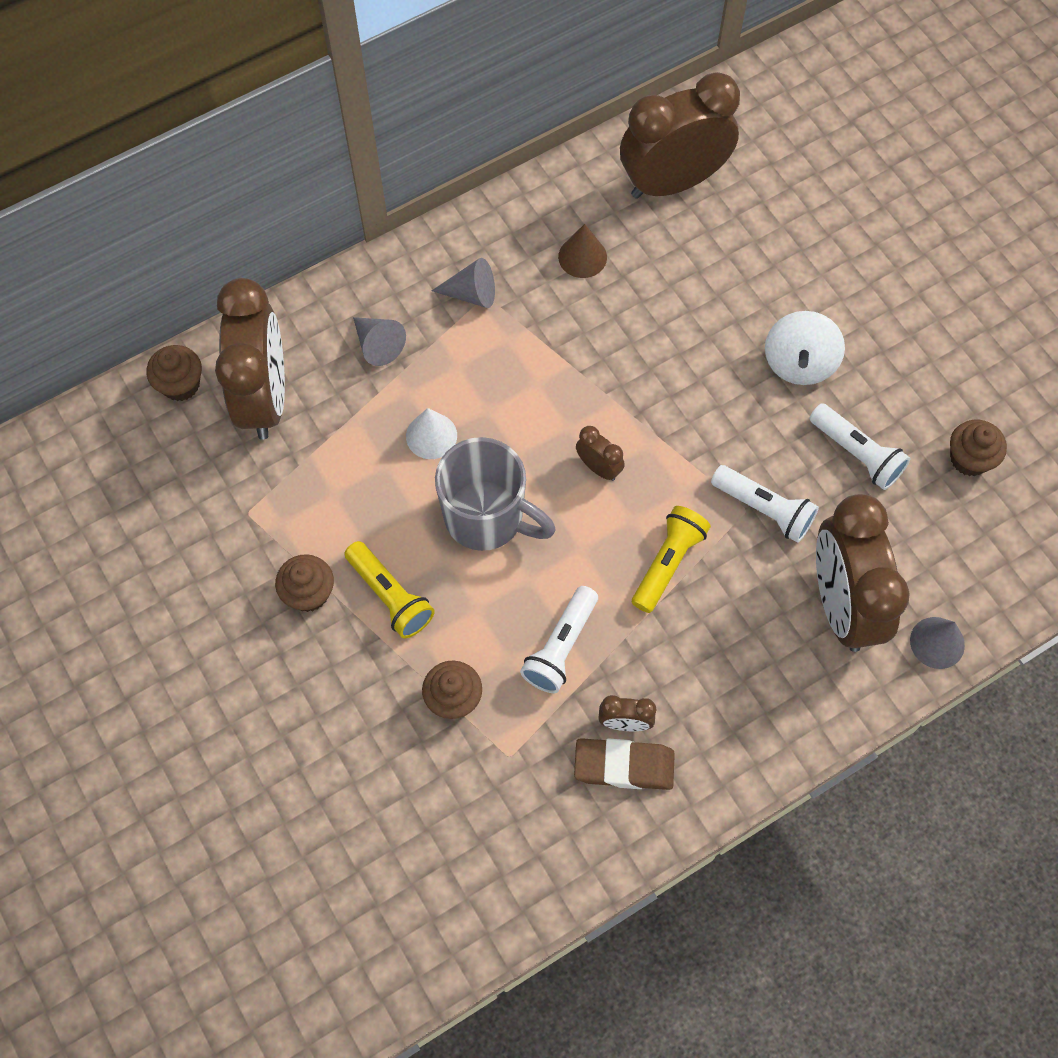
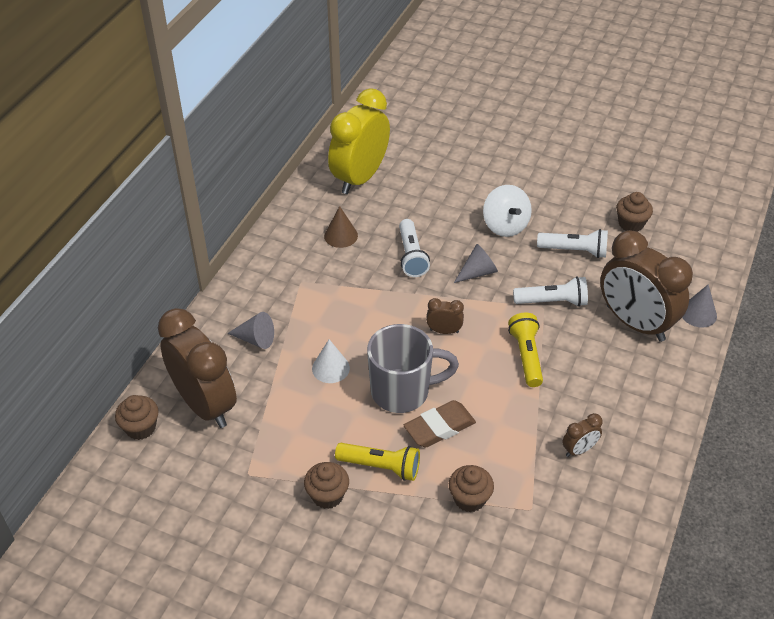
camera: 35 degrees left, 20 degrees down
(472, 293) = (291, 285): grey cone -> grey cone (478, 272)
(560, 647) = (506, 433): white flashlight -> white flashlight (411, 256)
(624, 766) = (599, 473): brown eraser -> brown eraser (439, 427)
(673, 182) = (360, 178): brown clock -> yellow clock

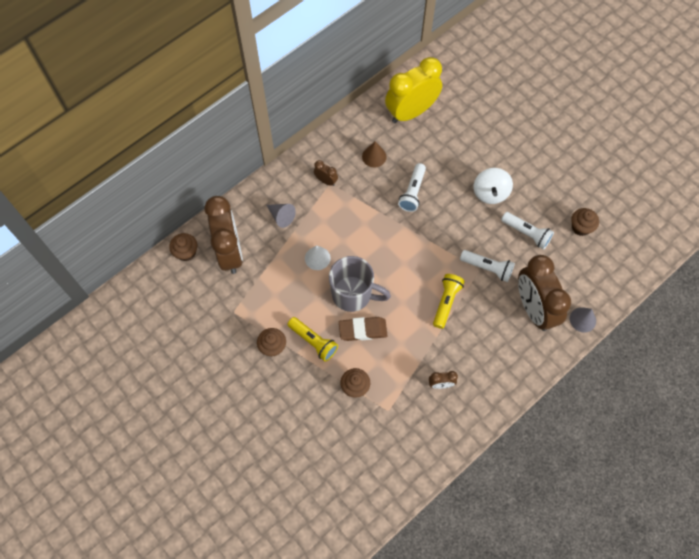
camera: 25 degrees right, 20 degrees up
(444, 331) = (403, 260): brown clock -> brown clock (326, 181)
(478, 272) = (450, 224): grey cone -> none

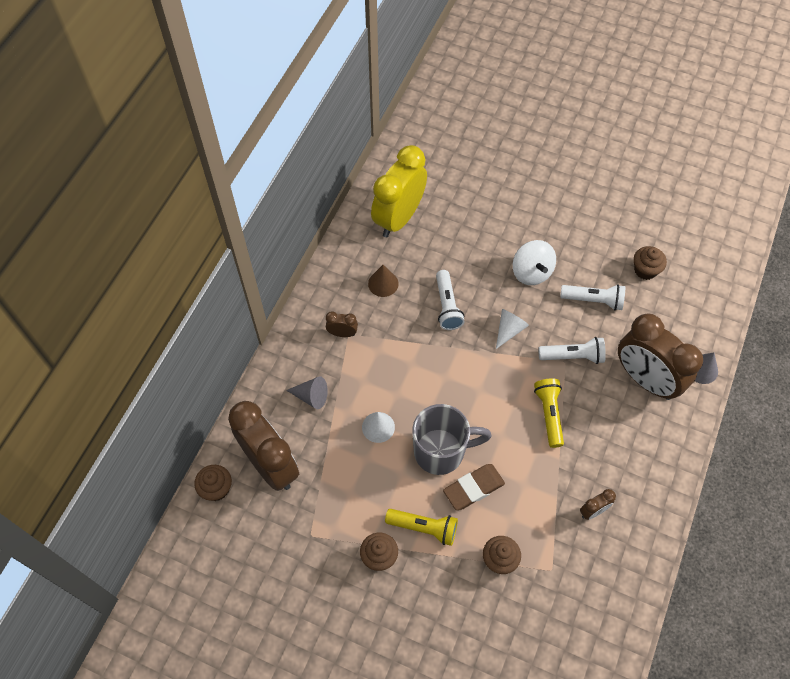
camera: 25 degrees left, 5 degrees down
(450, 229) = (509, 330): none -> white cone

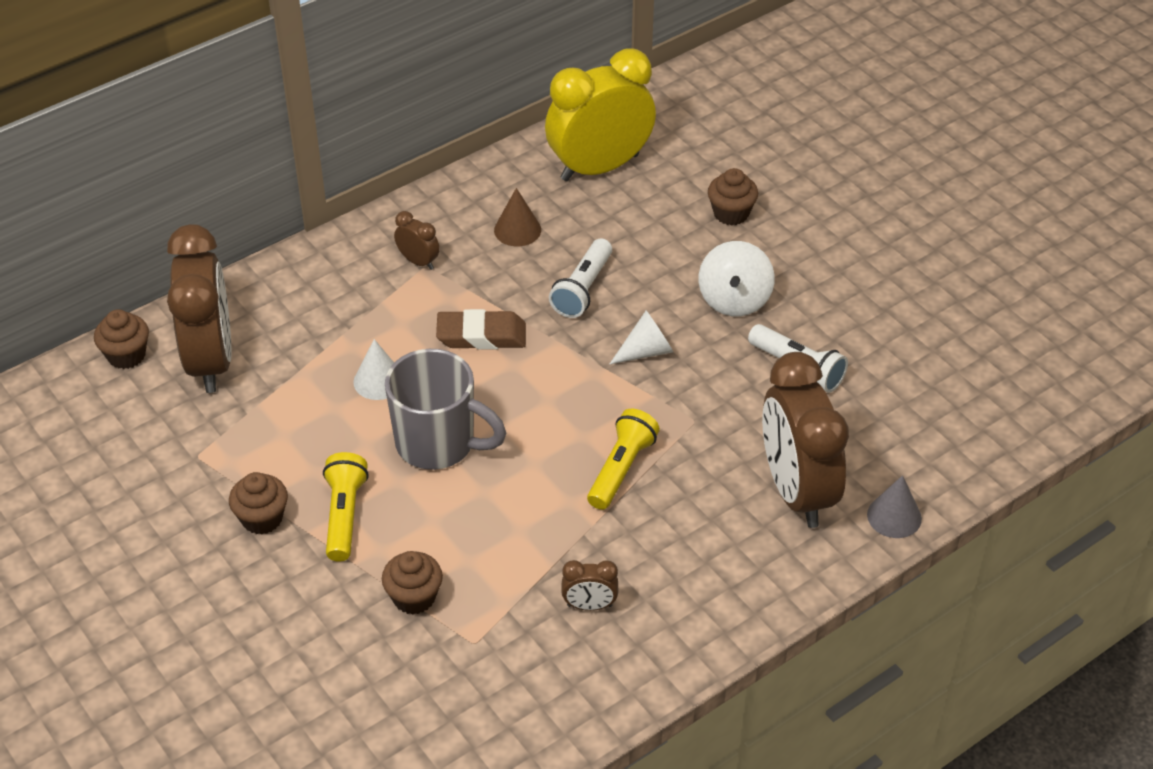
camera: 30 degrees right, 15 degrees down
(311, 396) = (322, 311): grey cone -> none
(424, 528) = (344, 515): yellow flashlight -> yellow flashlight turned 135 degrees counterclockwise
(473, 488) = (446, 503): brown eraser -> brown eraser (481, 335)
(573, 356) = (712, 419): white flashlight -> none
(645, 270) = (907, 365): brown cupcake -> brown cupcake (731, 213)

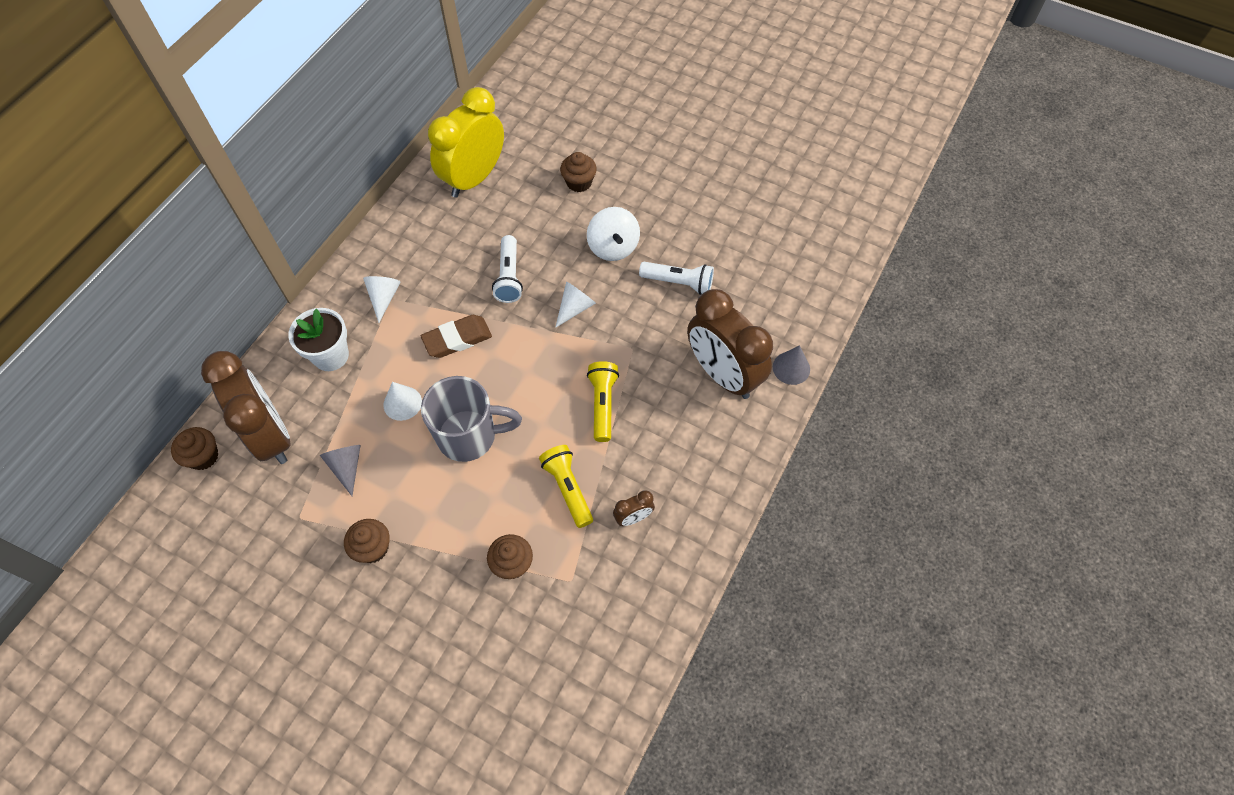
camera: 25 degrees left, 15 degrees up
(278, 424) = (346, 467): none -> grey cone
(323, 302) = (331, 355): none -> white flower pot
(344, 515) = (431, 520): yellow flashlight -> yellow flashlight (568, 488)
(418, 261) = (384, 297): brown clock -> white cone
(517, 230) = (441, 247): brown cone -> none

